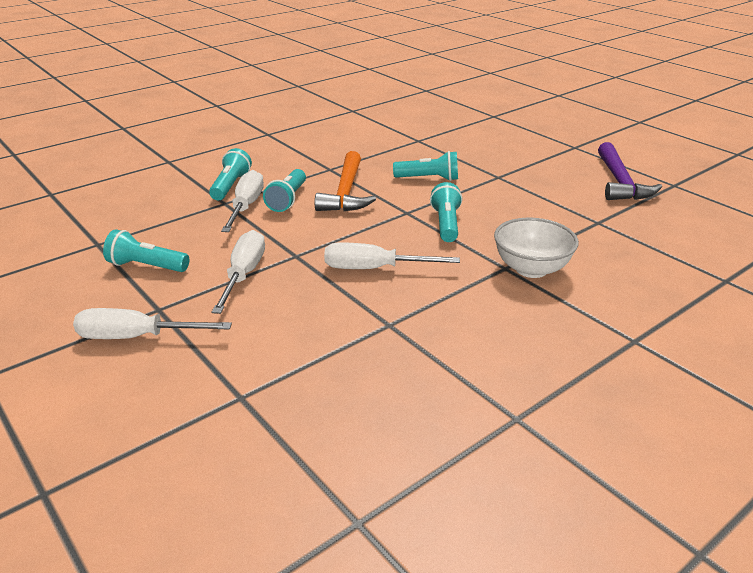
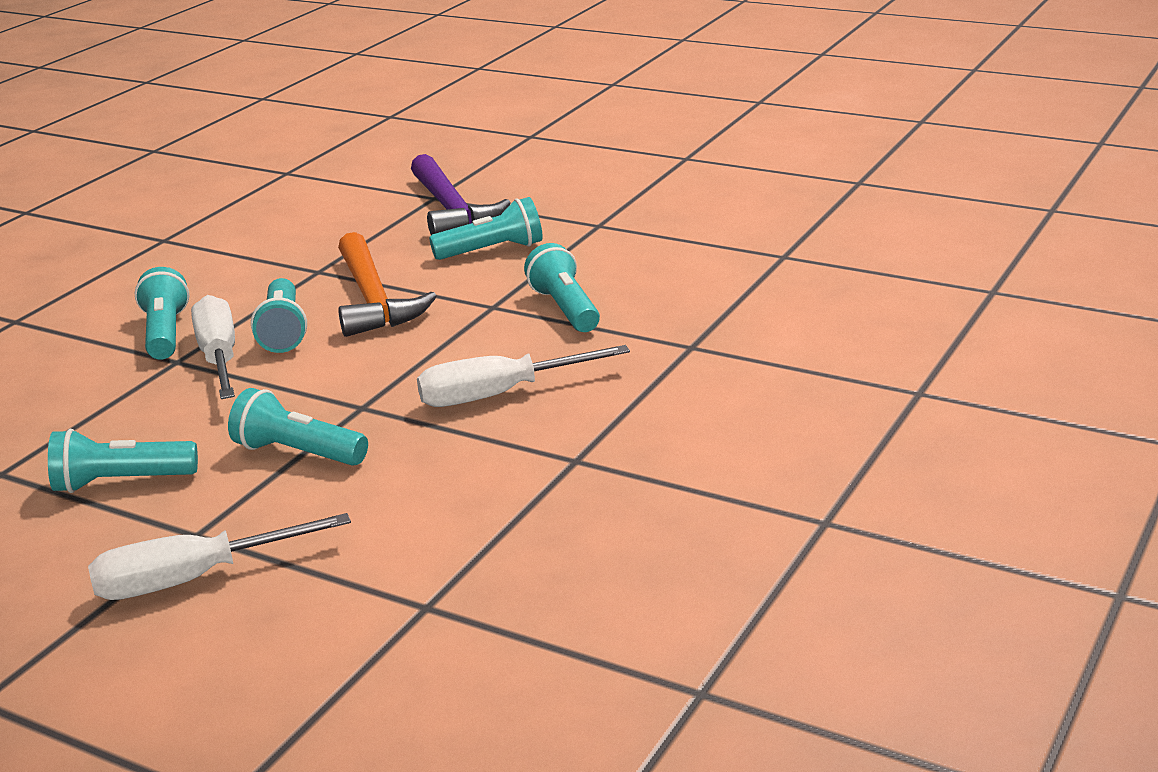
camera: 20 degrees left, 5 degrees down
(243, 274) = (298, 453): white screwdriver -> turquoise flashlight
(531, 269) = (729, 339): white bowl -> none
(620, 182) = (781, 194): purple hammer -> purple hammer (451, 209)

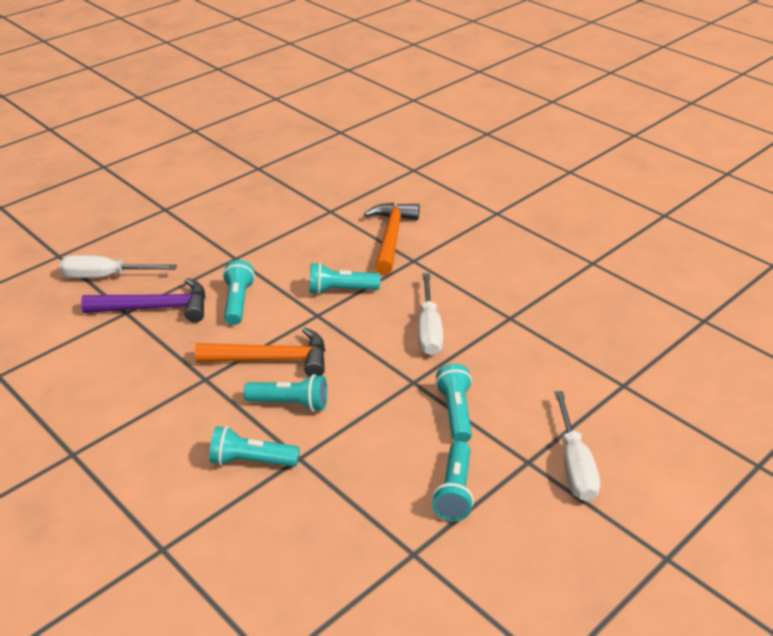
camera: 75 degrees left, 10 degrees up
(219, 357) = (308, 436): white screwdriver -> white screwdriver (106, 276)
(298, 453) = (455, 412): turquoise flashlight -> turquoise flashlight turned 135 degrees clockwise
(745, 316) = (391, 237): none -> orange hammer

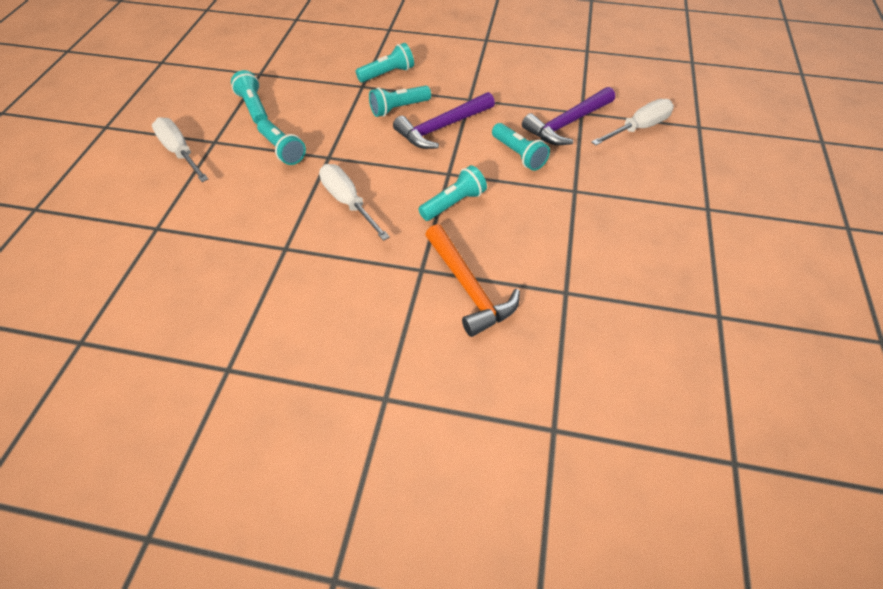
camera: 145 degrees right, 15 degrees up
(272, 359) = (442, 127): orange hammer -> purple hammer

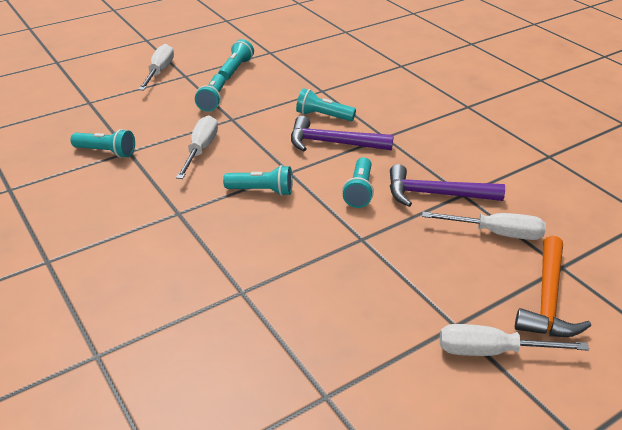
camera: 45 degrees right, 15 degrees down
(387, 74) = (351, 92): turquoise flashlight -> turquoise flashlight (106, 152)
(469, 288) = (187, 242): orange hammer -> orange hammer (547, 299)
(746, 210) = (491, 351): none -> white screwdriver

